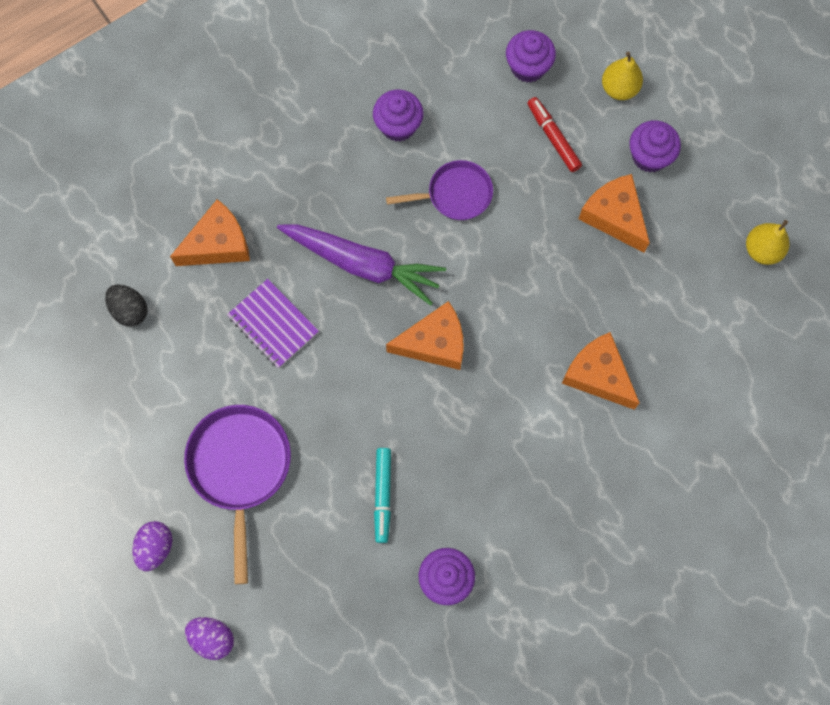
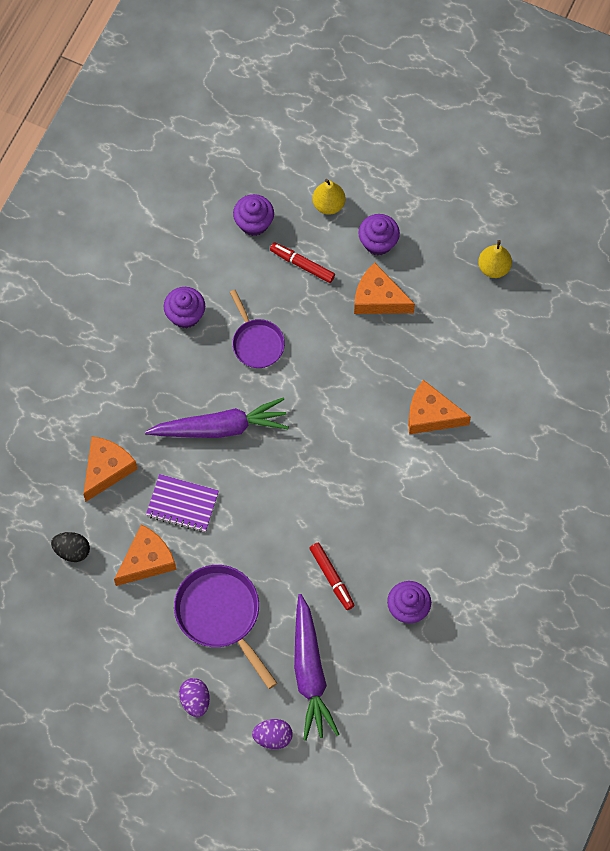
camera: 30 degrees left, 5 degrees down
(296, 588) = (310, 672): none -> purple carrot
(383, 495) = (332, 578): turquoise marker -> red marker
(434, 343) = (304, 455): orange cheese -> orange cheese (147, 560)
(455, 194) = (256, 343): purple pan -> purple pan turned 105 degrees clockwise

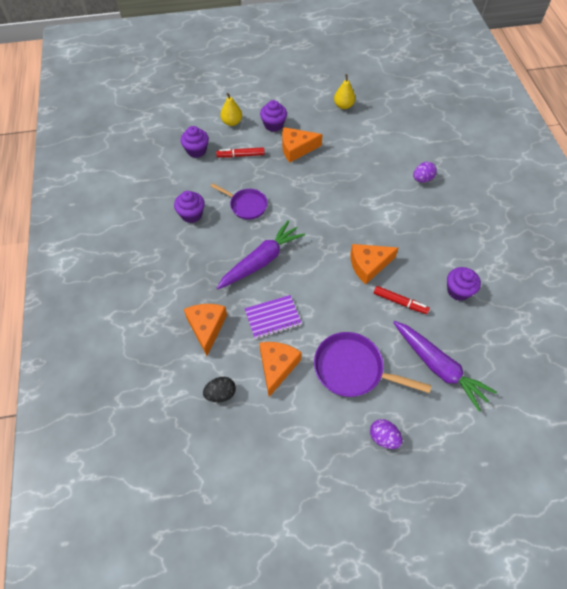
camera: 35 degrees left, 10 degrees down
(273, 737) = (453, 425): purple egg -> purple egg (422, 179)
(431, 415) = (375, 186): orange cheese -> orange cheese (368, 265)

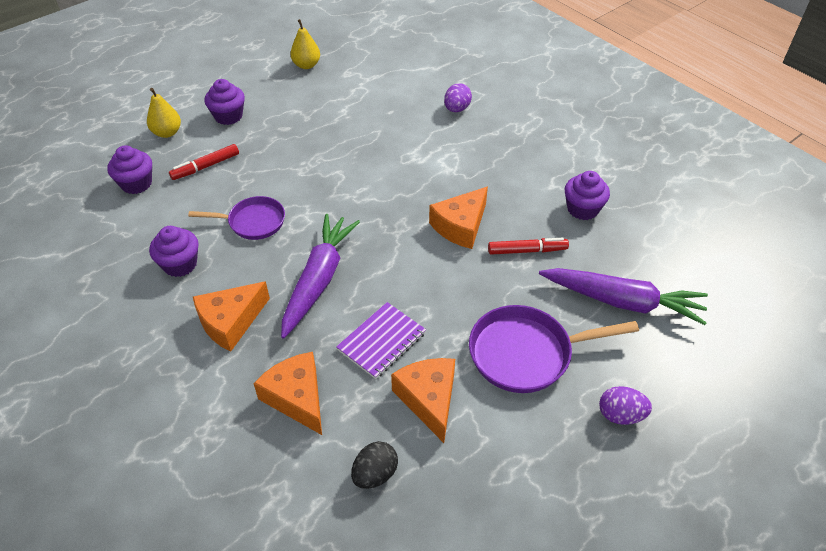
camera: 30 degrees left, 10 degrees down
(296, 149) = (278, 132): orange cheese -> orange cheese (231, 322)

